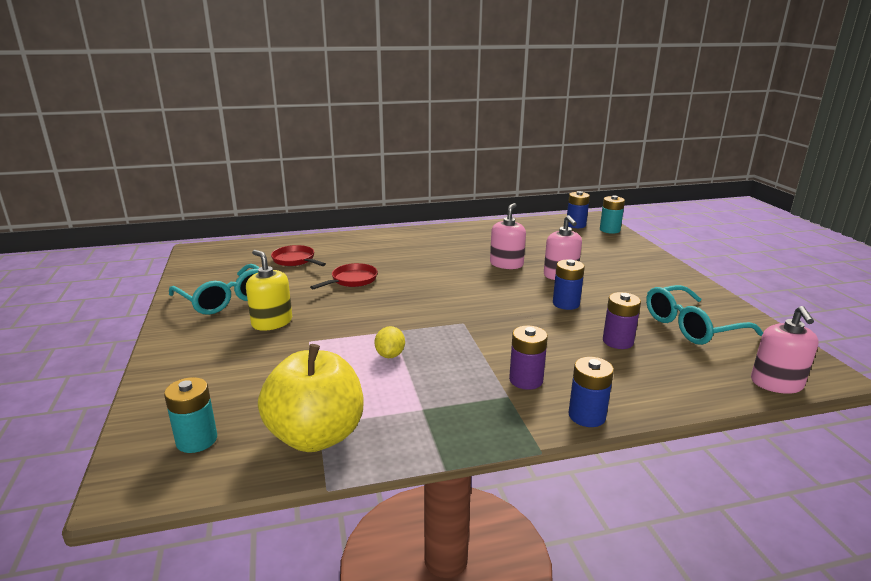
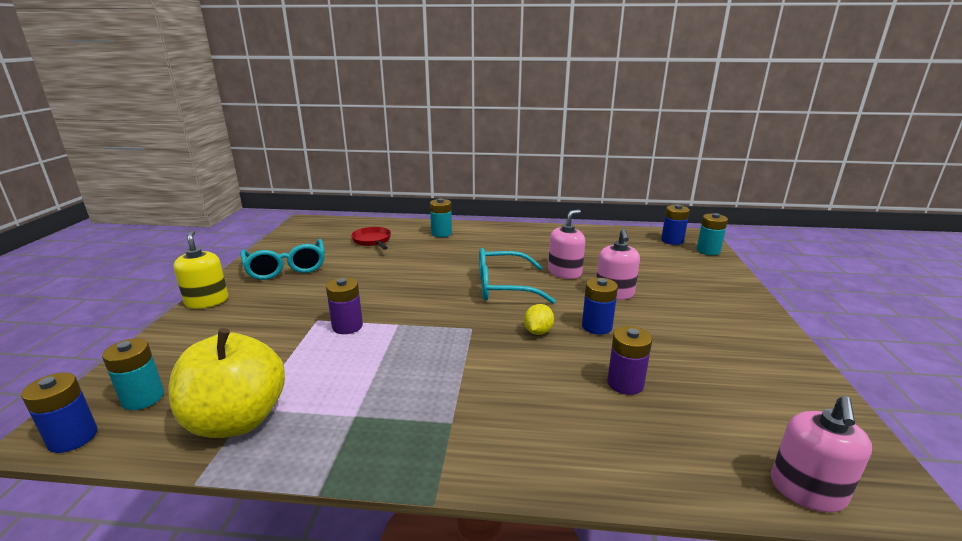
camera: 20 degrees right, 0 degrees up
(272, 322) = (303, 296): yellow soap dispenser -> yellow soap dispenser (207, 301)
(352, 280) = (404, 267): red pan -> none
(361, 244) = (441, 233): none -> turquoise battery
(390, 355) = (374, 349): yellow lemon -> yellow lemon (538, 332)
(526, 380) = (485, 408): purple battery -> purple battery (347, 326)
(587, 416) = (519, 470): blue battery -> blue battery (73, 438)
(691, 326) = (733, 383): turquoise glasses -> turquoise glasses (503, 287)

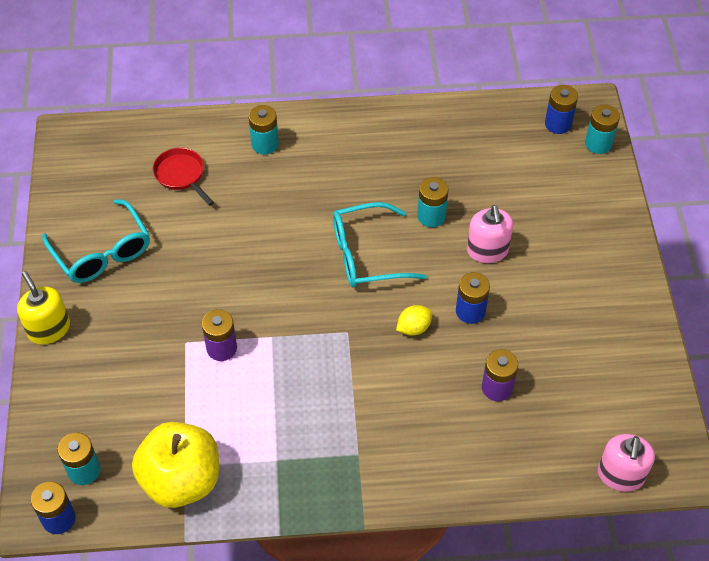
camera: 10 degrees left, 30 degrees up
(538, 332) = (413, 328): yellow lemon -> yellow lemon turned 45 degrees clockwise
(564, 272) = (431, 216): pink soap dispenser -> turquoise battery

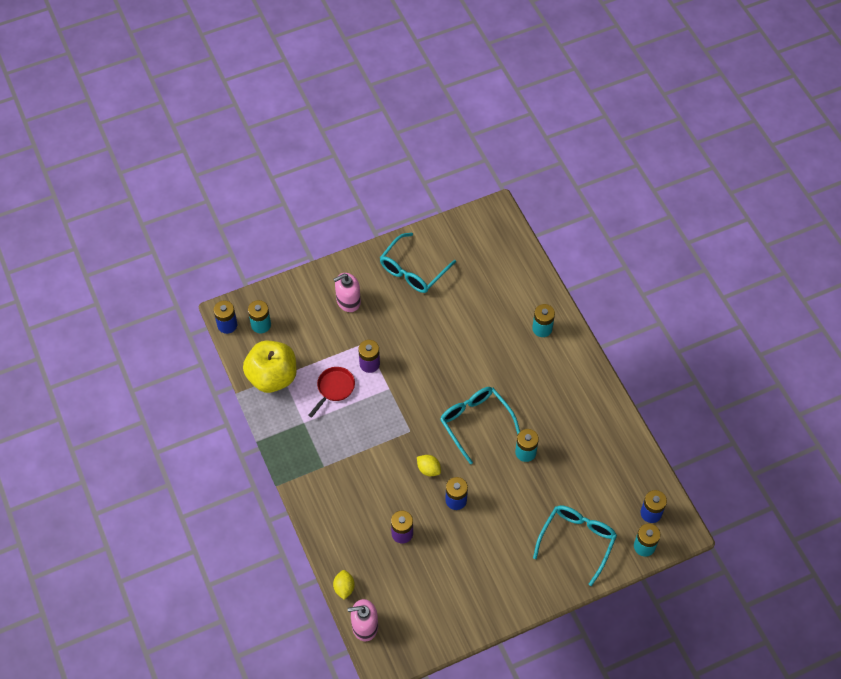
camera: 70 degrees right, 5 degrees up
(49, 329) = (346, 266): yellow soap dispenser -> none
(181, 175) = (493, 289): red pan -> red pan (334, 388)
(487, 250) = (511, 497): pink soap dispenser -> pink soap dispenser (348, 301)
(556, 484) = (344, 588): none -> yellow lemon
(570, 204) = (577, 541): none -> turquoise glasses

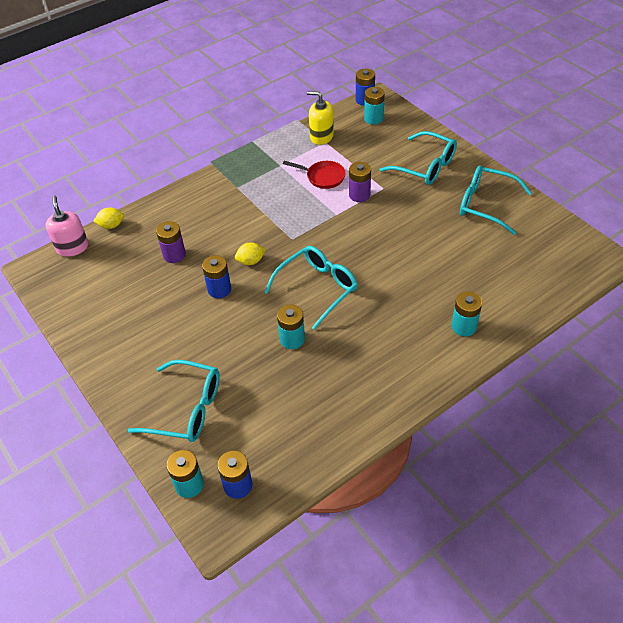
camera: 80 degrees right, 10 degrees down
(272, 377) = (321, 136): yellow apple -> yellow soap dispenser
(348, 301) = (425, 166): pink soap dispenser -> turquoise glasses
(428, 469) = (251, 261): yellow lemon -> yellow lemon turned 45 degrees clockwise

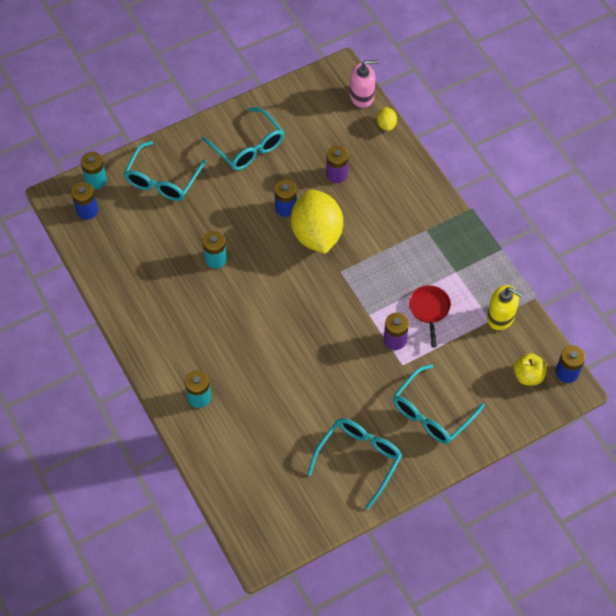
camera: 95 degrees right, 10 degrees up
(251, 261) = (316, 235): yellow lemon -> yellow lemon, size x2.42
(317, 288) = (271, 285): turquoise glasses -> turquoise glasses (248, 147)
(321, 136) = (500, 317): yellow soap dispenser -> yellow soap dispenser turned 90 degrees clockwise
(323, 177) = (429, 310): red pan -> red pan turned 150 degrees clockwise
(373, 119) = (528, 376): turquoise battery -> yellow apple

